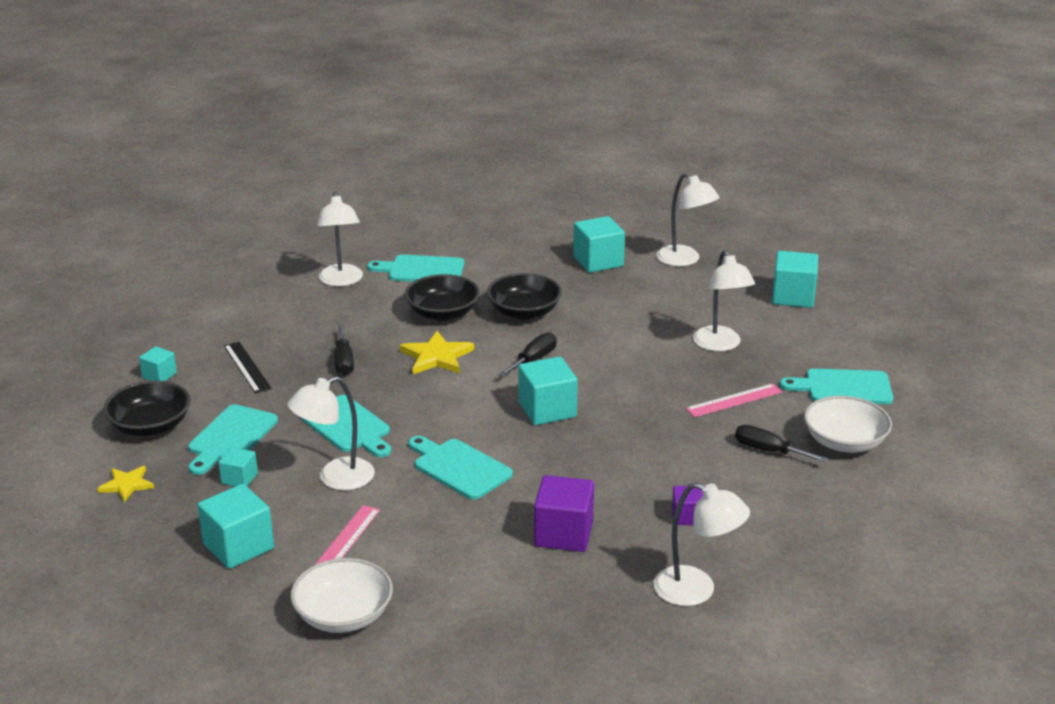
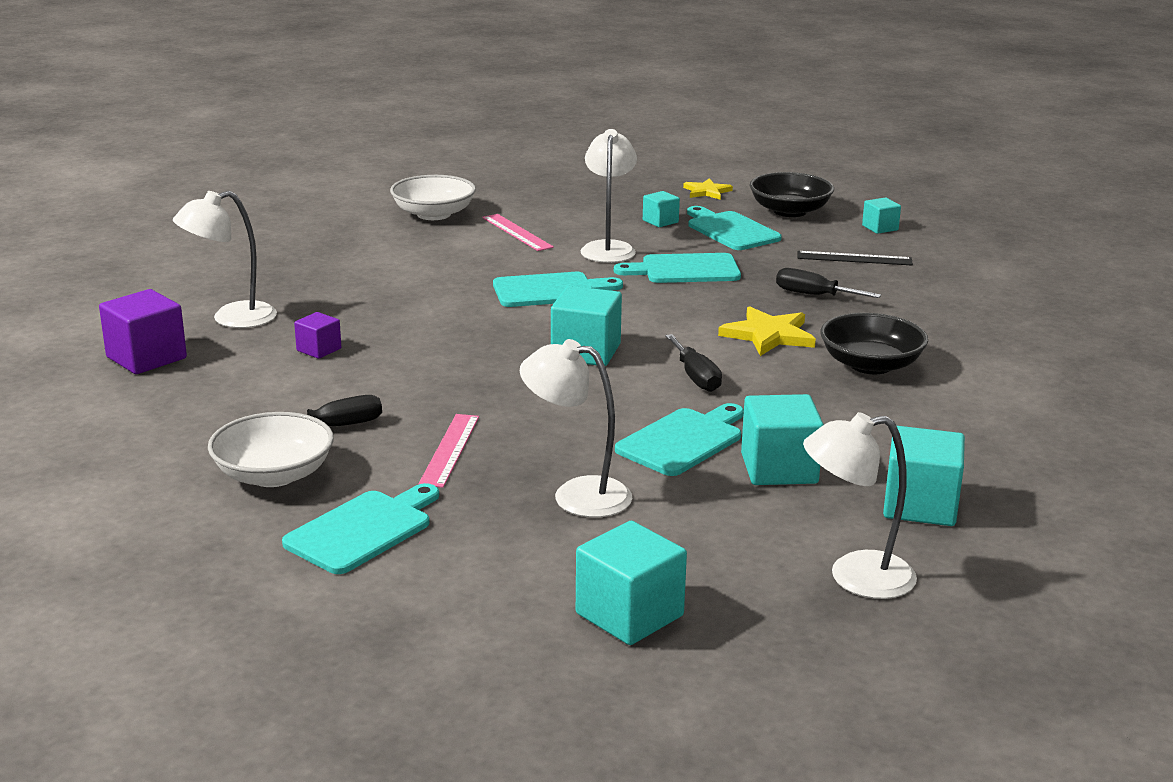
camera: 125 degrees right, 5 degrees down
(238, 546) = (568, 205): turquoise cube -> turquoise cube (779, 469)
(341, 281) = (1018, 337): white lamp -> none
(422, 270) = (1007, 385): turquoise cutting board -> turquoise cutting board (683, 440)
(524, 312) = (820, 408): black bowl -> none
(563, 534) = (389, 298): purple cube -> purple cube (146, 358)

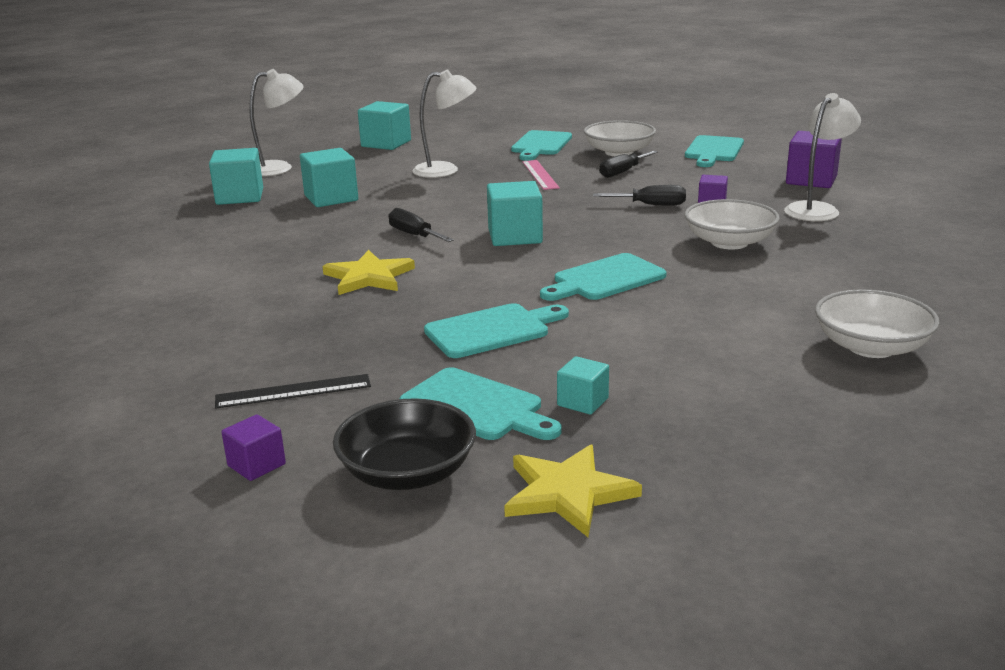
camera: 160 degrees right, 0 degrees up
(386, 301) = (729, 242): none -> white bowl
(517, 232) = (734, 341): pink ruler -> none
(608, 248) = (603, 341): white lamp -> none
(683, 440) = (400, 200): turquoise cutting board -> turquoise cutting board (713, 151)
(707, 191) = (568, 493): yellow star -> yellow star, size x1.56
(814, 295) = (335, 327): black screwdriver -> black screwdriver (651, 205)
(870, 365) = (271, 269): black bowl -> none
(880, 228) = (256, 465): turquoise cube -> purple cube

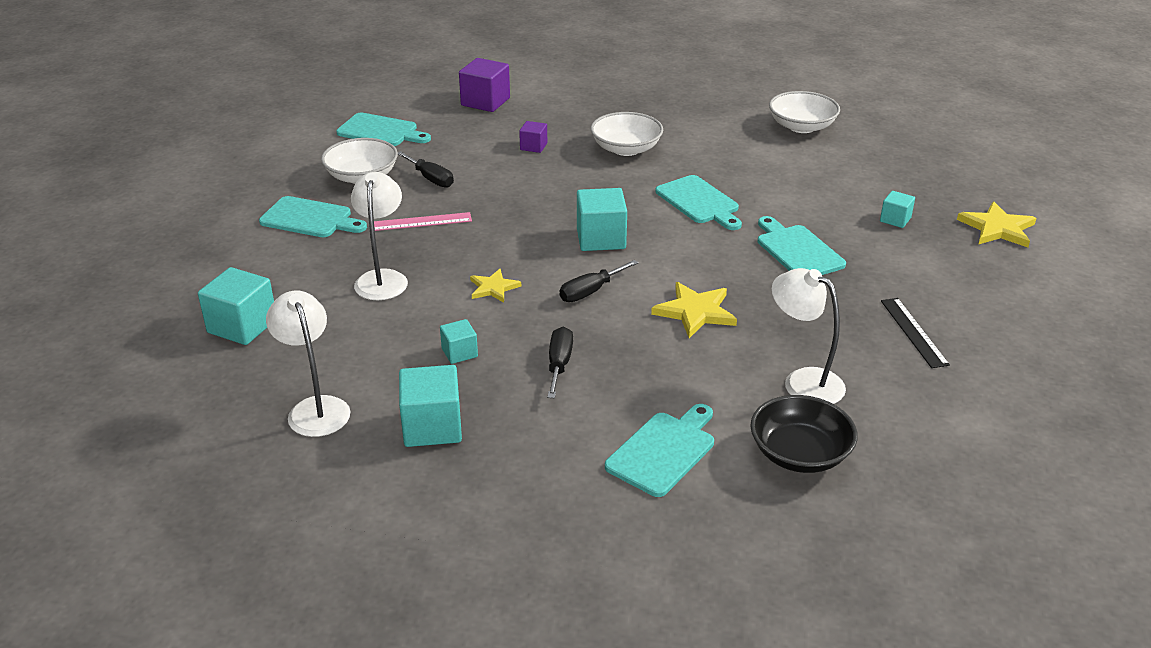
camera: 90 degrees left, 10 degrees up
(256, 465) = (1014, 336): purple cube -> none
(331, 198) = (459, 353): turquoise cube -> turquoise cube, size x0.56
(407, 472) = (999, 279): black bowl -> black bowl (800, 453)
(426, 203) = (493, 288): none -> yellow star
(476, 407) = (912, 256): turquoise cutting board -> turquoise cutting board (663, 451)
(651, 205) = (531, 172): black screwdriver -> black screwdriver (559, 364)
(817, 209) = (558, 109): white lamp -> white lamp (803, 381)

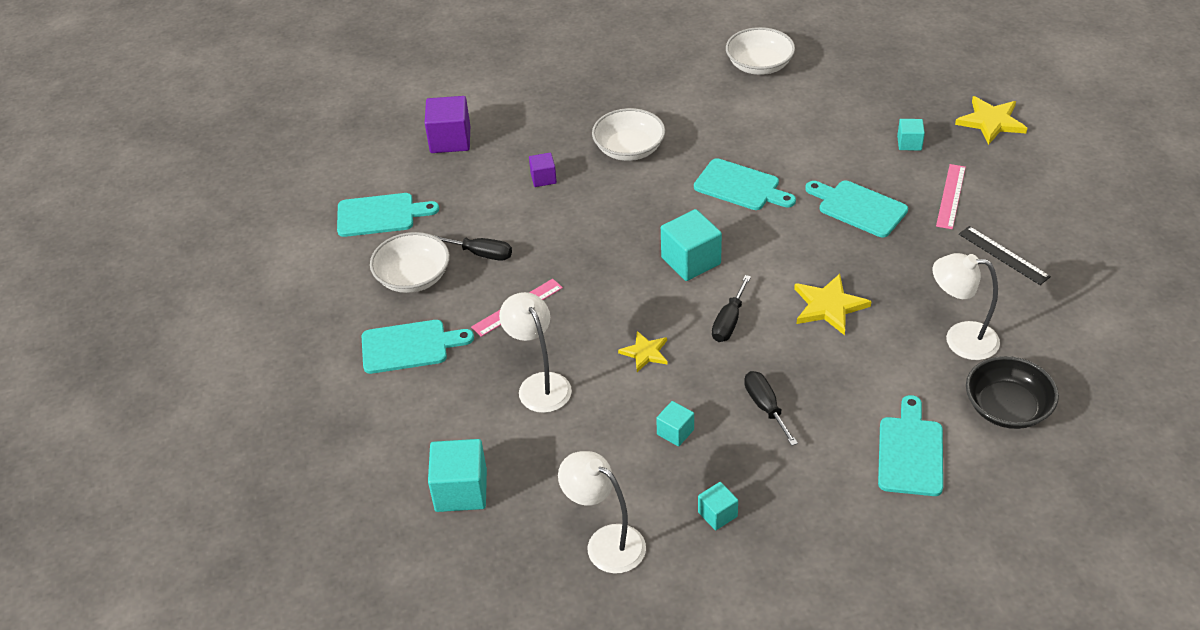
camera: 25 degrees left, 10 degrees up
(432, 427) = (717, 514): turquoise cube -> turquoise cube, size x0.56
(900, 270) = (951, 196): none -> pink ruler

